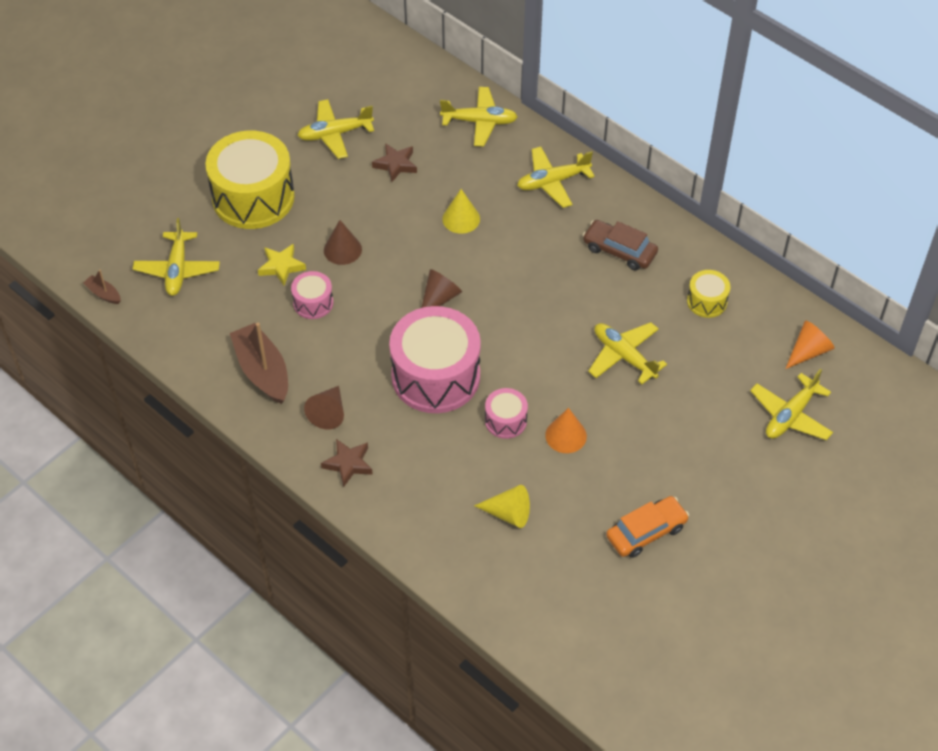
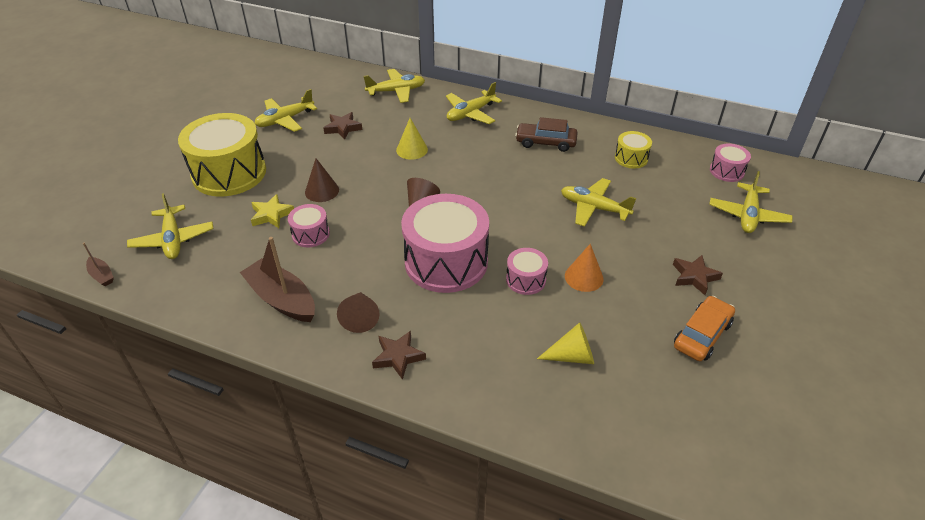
camera: 20 degrees left, 10 degrees down
(103, 294) = (102, 275): brown boat -> brown boat turned 150 degrees counterclockwise
(680, 470) = (694, 277): none -> brown star
(808, 351) = (726, 171): orange cone -> pink drum

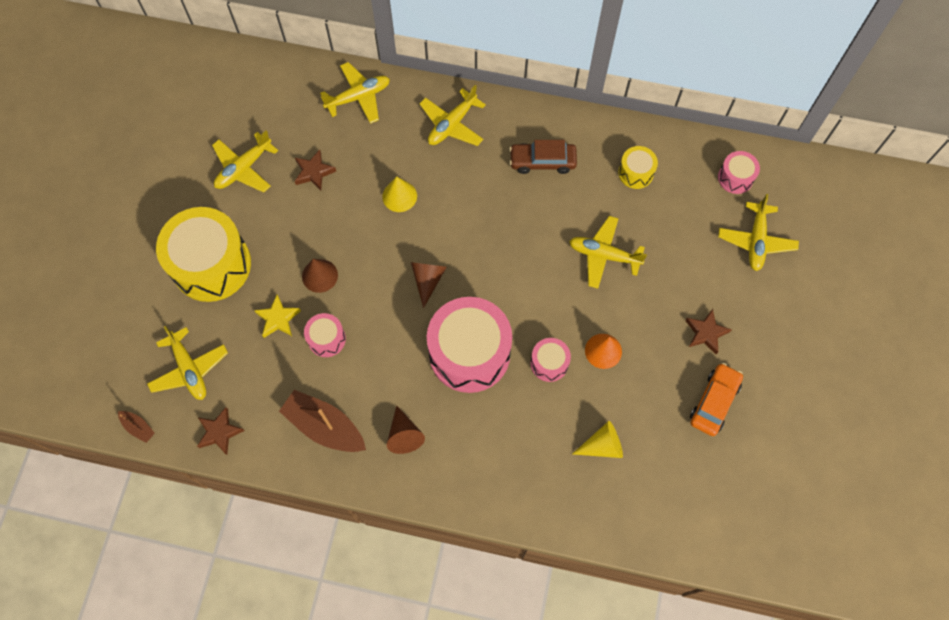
camera: 10 degrees left, 25 degrees up
(398, 357) = (450, 473): brown star -> brown star (220, 432)

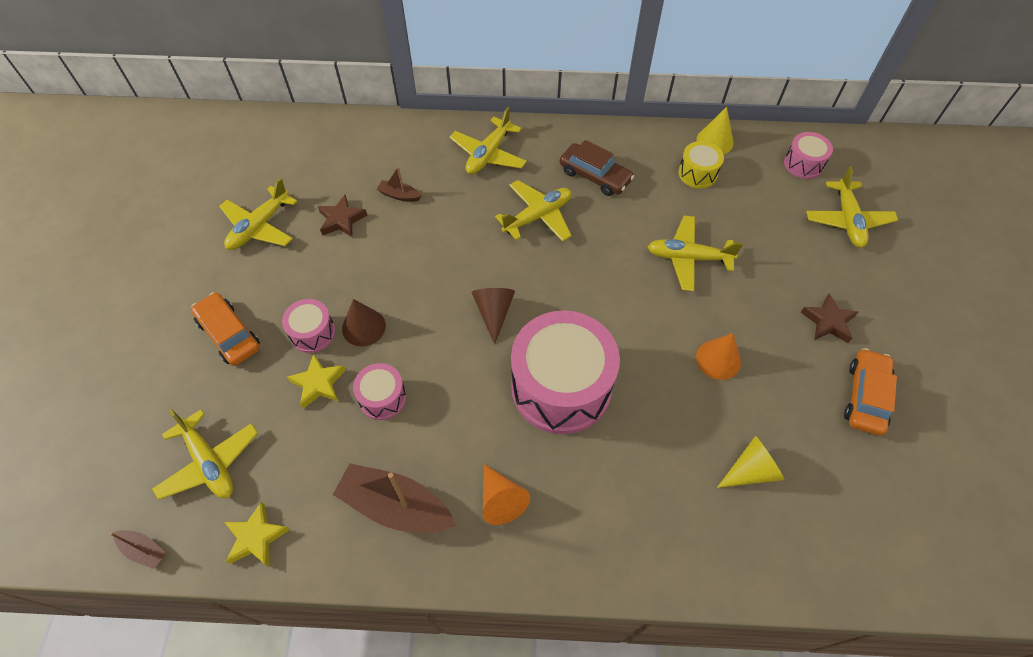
camera: 10 degrees left, 10 degrees down
(211, 265) = (229, 334): yellow drum -> orange car
(220, 432) = (256, 537): brown star -> yellow star
(358, 97) = (381, 142): yellow plane -> yellow plane (538, 216)
(366, 155) = (399, 195): none -> brown boat
(399, 196) = (444, 230): yellow cone -> yellow cone (715, 141)
(404, 435) = (500, 499): brown cone -> orange cone
(542, 161) = (595, 176): brown car -> brown car turned 135 degrees counterclockwise
(549, 363) = (659, 383): pink drum -> pink drum (313, 333)

